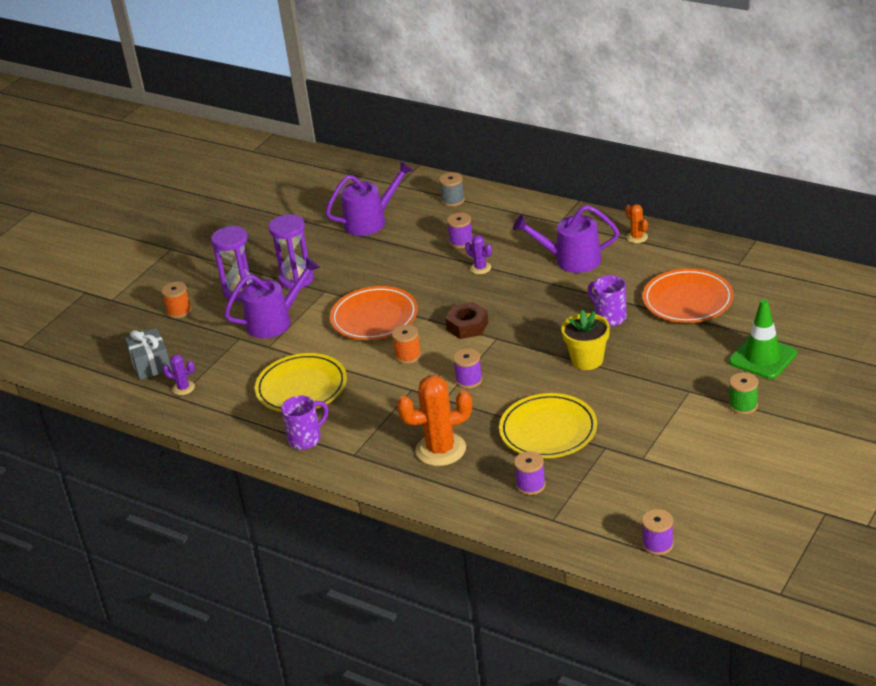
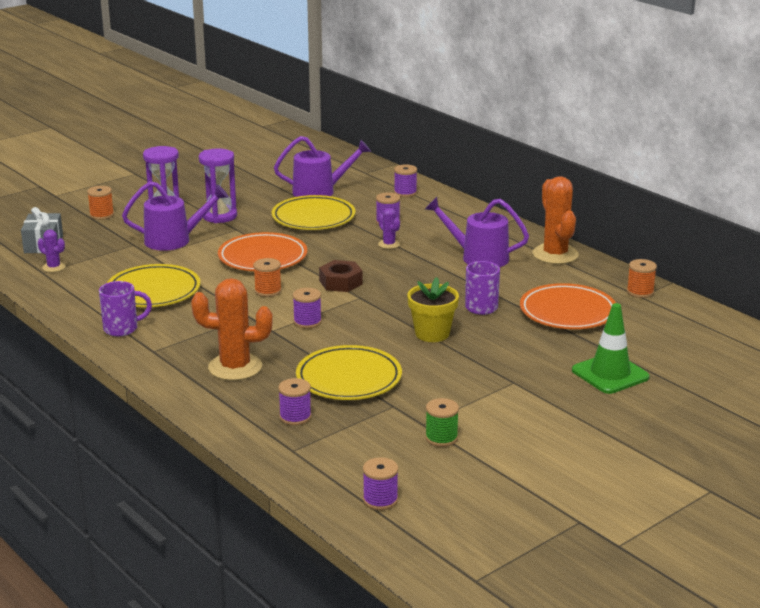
camera: 15 degrees right, 10 degrees down
(388, 256) = (313, 218): none -> yellow plate
(453, 200) = (405, 193): grey spool -> purple spool
(637, 237) = (555, 254): orange cactus -> orange cactus, size x2.07
(735, 259) = (640, 292): none -> orange spool
(743, 405) = (560, 407): green spool -> green spool (441, 438)

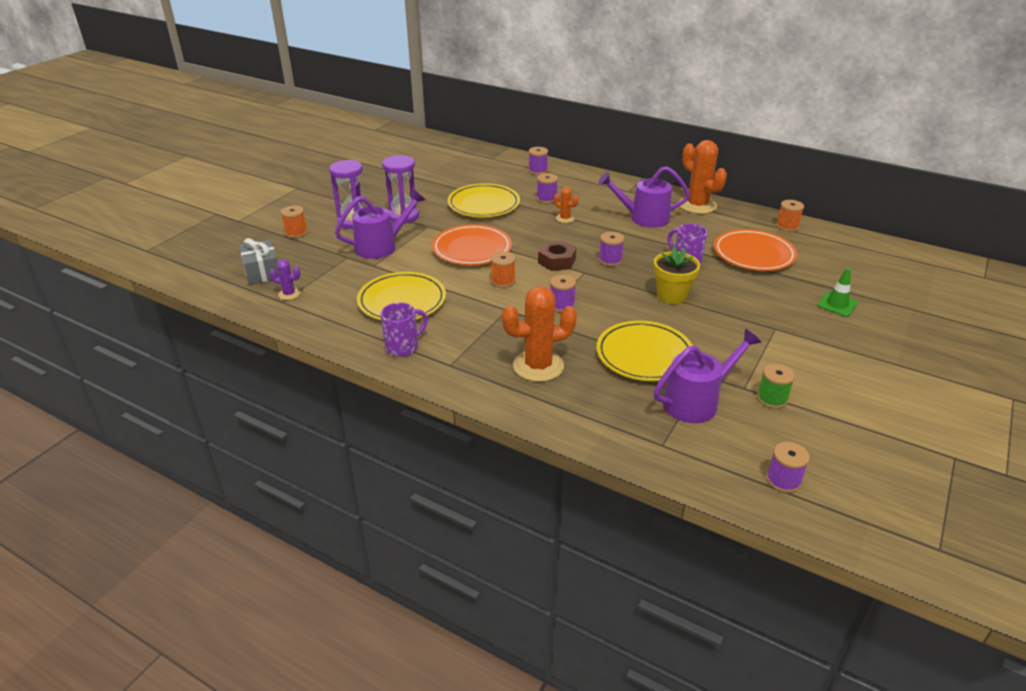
camera: 20 degrees left, 10 degrees up
(295, 417) = (634, 407): purple spool -> purple spool (610, 260)
(320, 191) = (469, 180): purple watering can -> purple watering can (697, 401)
(389, 244) = (565, 218): purple cactus -> orange cactus
(610, 374) = (837, 304): green traffic cone -> green traffic cone, size x0.64

